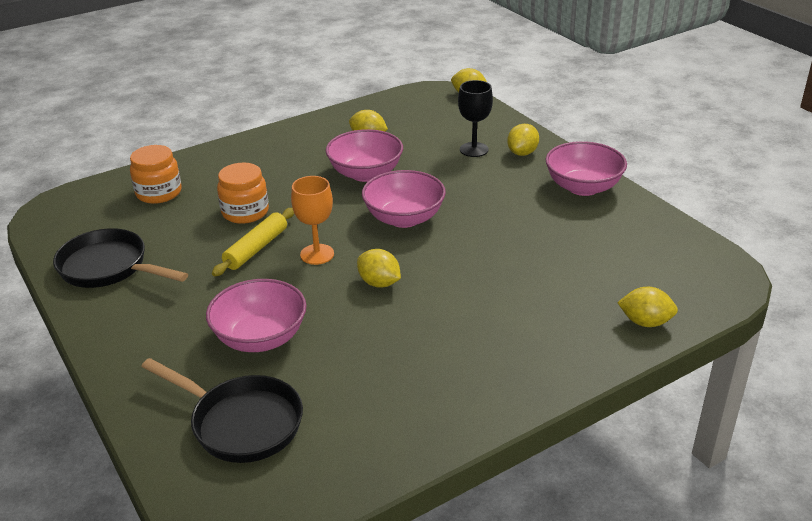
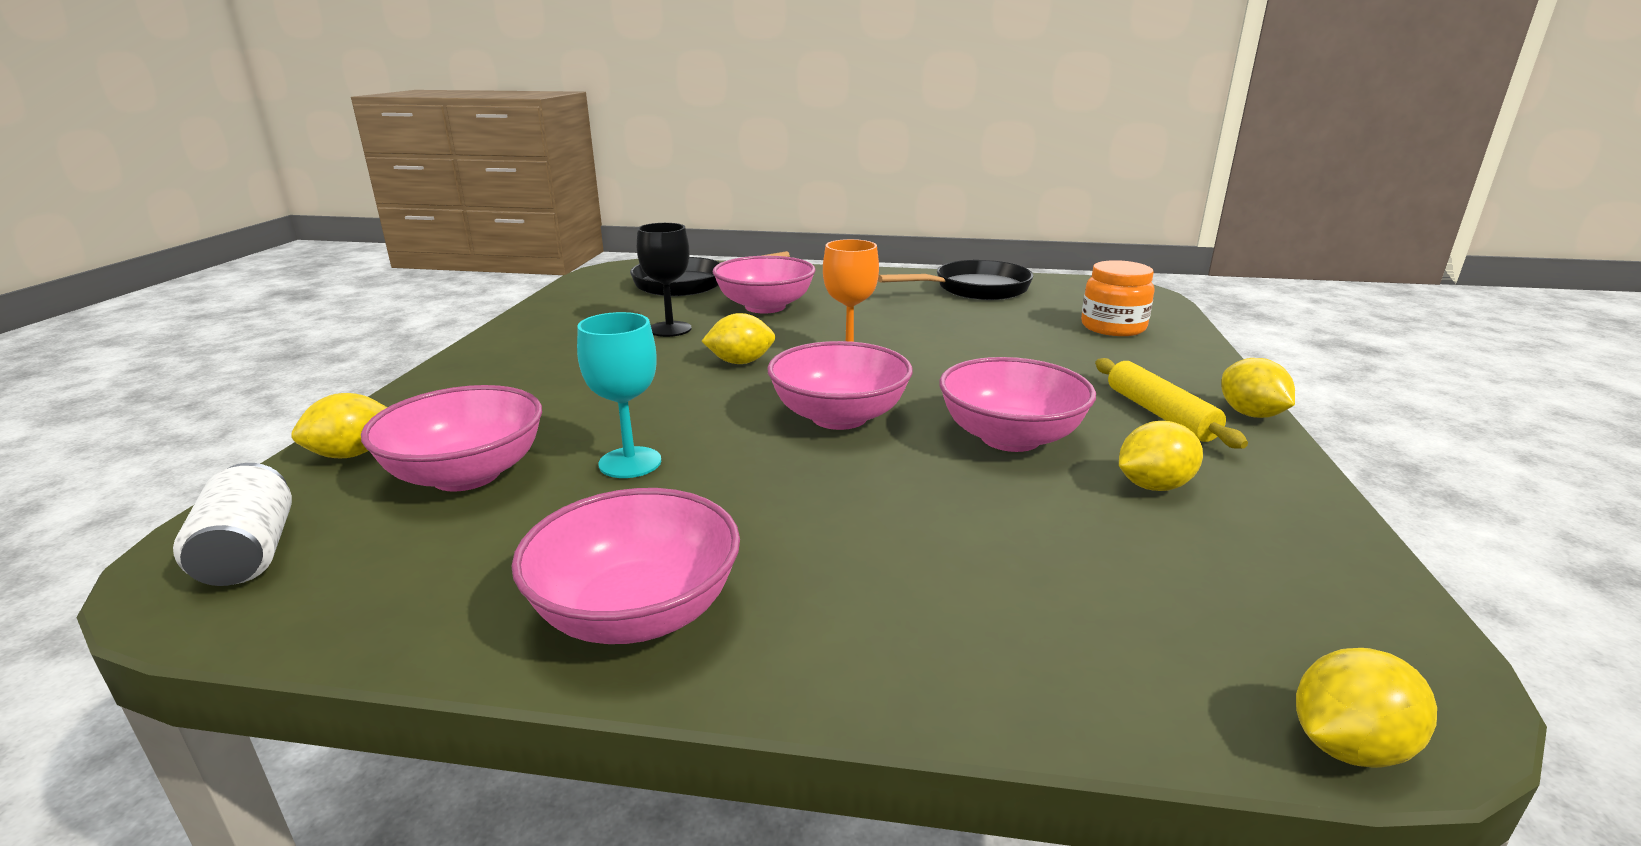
camera: 130 degrees right, 10 degrees down
(245, 212) = (1002, 349): orange jar -> none
(256, 248) = (911, 336): yellow rolling pin -> yellow rolling pin (1160, 414)
(474, 149) = (971, 570): black goblet -> black goblet (670, 329)
(522, 153) = (876, 624): yellow lemon -> yellow lemon (1250, 414)
(523, 243) = (630, 462): none -> turquoise goblet
(598, 275) = (467, 474): none -> pink bowl
(705, 277) = (249, 554): none -> white can

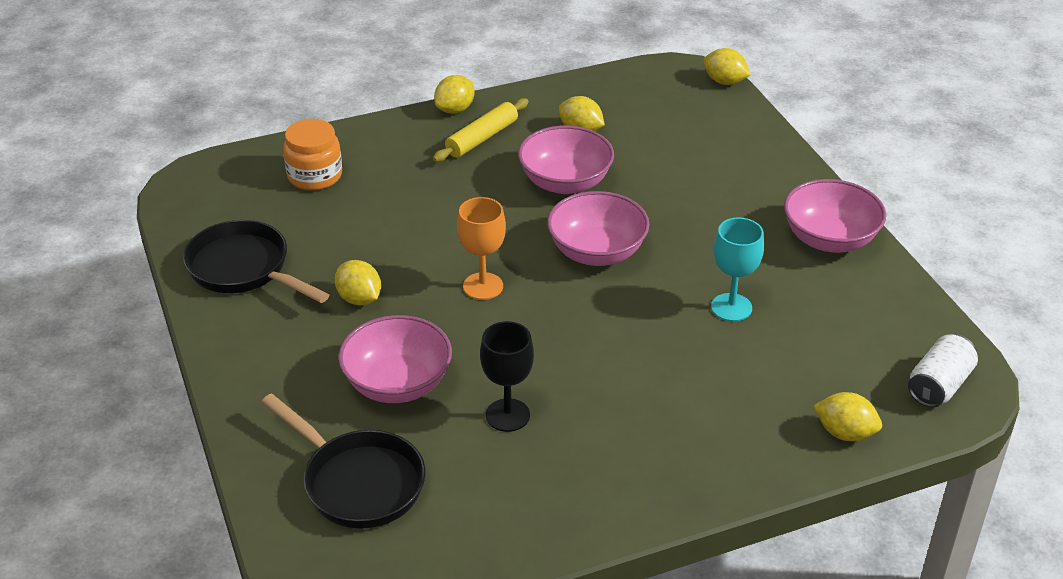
camera: 120 degrees left, 15 degrees up
(467, 474) = (808, 363): pink bowl -> none
(740, 362) = (546, 335): yellow lemon -> yellow lemon (359, 299)

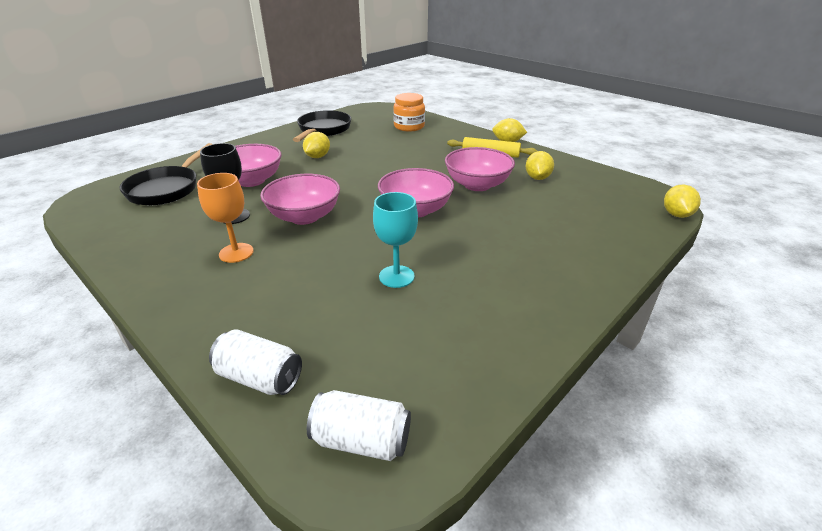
camera: 65 degrees right, 5 degrees down
(483, 286) = (351, 183): orange goblet -> orange goblet (236, 253)
(829, 239) = (534, 310): pink bowl -> pink bowl (304, 216)
(845, 433) = (260, 377): yellow lemon -> white can

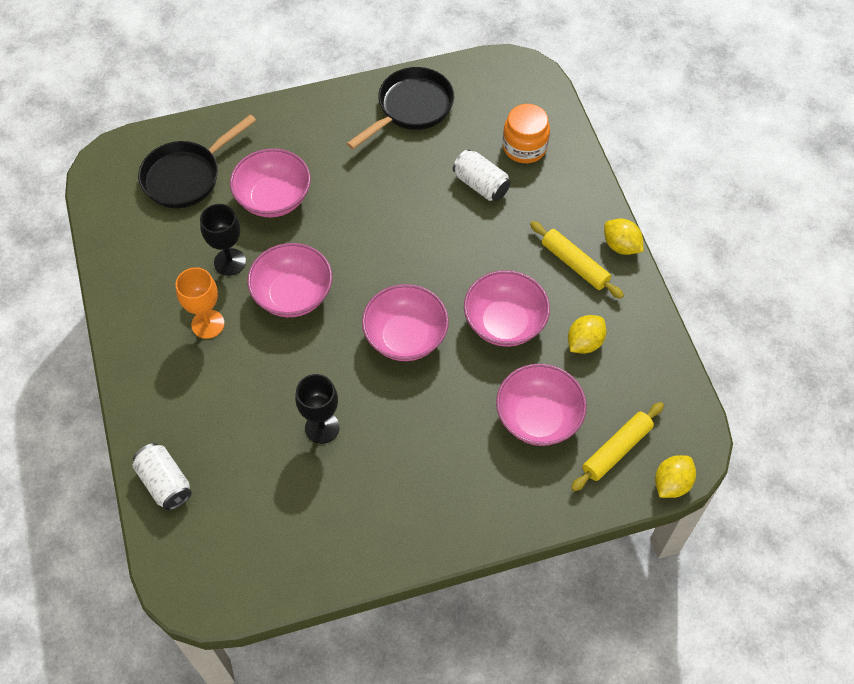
camera: 30 degrees right, 25 degrees up
(317, 157) = (368, 176): yellow lemon -> none
(361, 440) = (201, 570): white can -> white can (481, 185)
(396, 276) = (322, 428): turquoise goblet -> black goblet
(554, 216) = (538, 418): none -> pink bowl
(622, 212) = (616, 450): none -> yellow rolling pin

